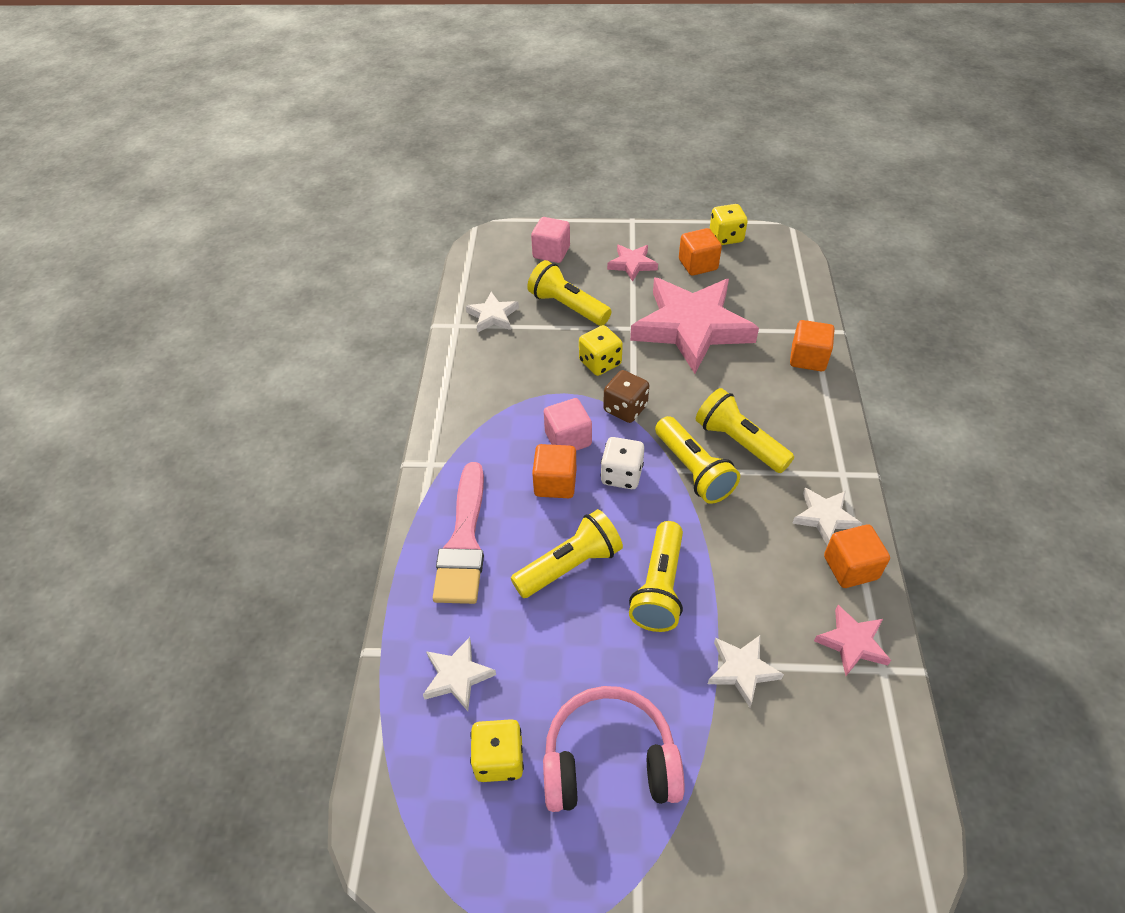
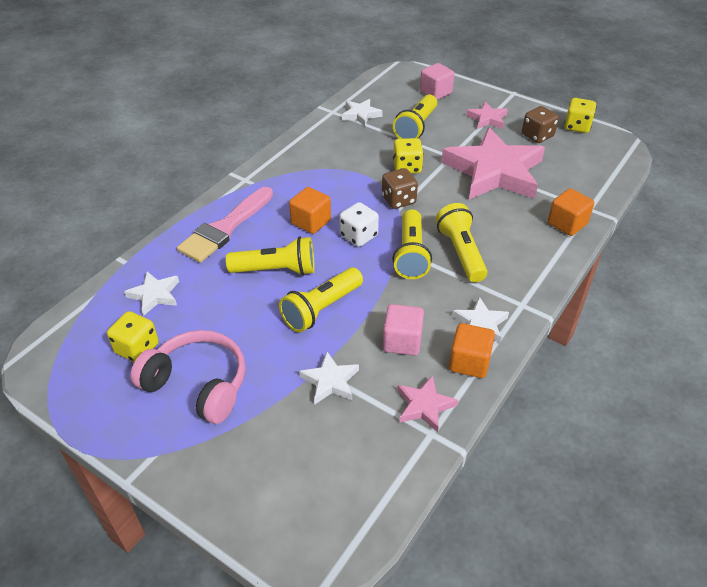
camera: 30 degrees right, 5 degrees down
(567, 307) = (416, 127): yellow flashlight -> yellow flashlight turned 135 degrees counterclockwise
(568, 439) = (343, 201): pink cube -> pink cube (402, 341)
(698, 264) = (537, 136): orange cube -> brown dice

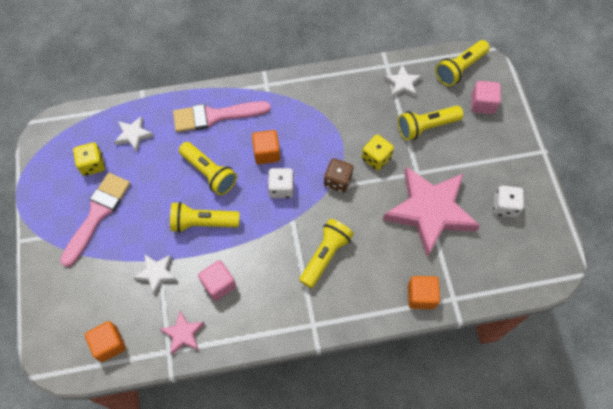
camera: 45 degrees right, 20 degrees up
(198, 384) = (97, 214): pink headphones -> pink brush
(411, 254) = (294, 230): yellow flashlight -> yellow flashlight (460, 69)
(469, 362) = (237, 332): orange cube -> orange cube (109, 344)
(480, 324) = (273, 314): white star -> none
(487, 119) = (488, 160): pink star -> none
(537, 136) = (504, 206): brown dice -> white dice
(577, 126) = (548, 223): yellow dice -> none

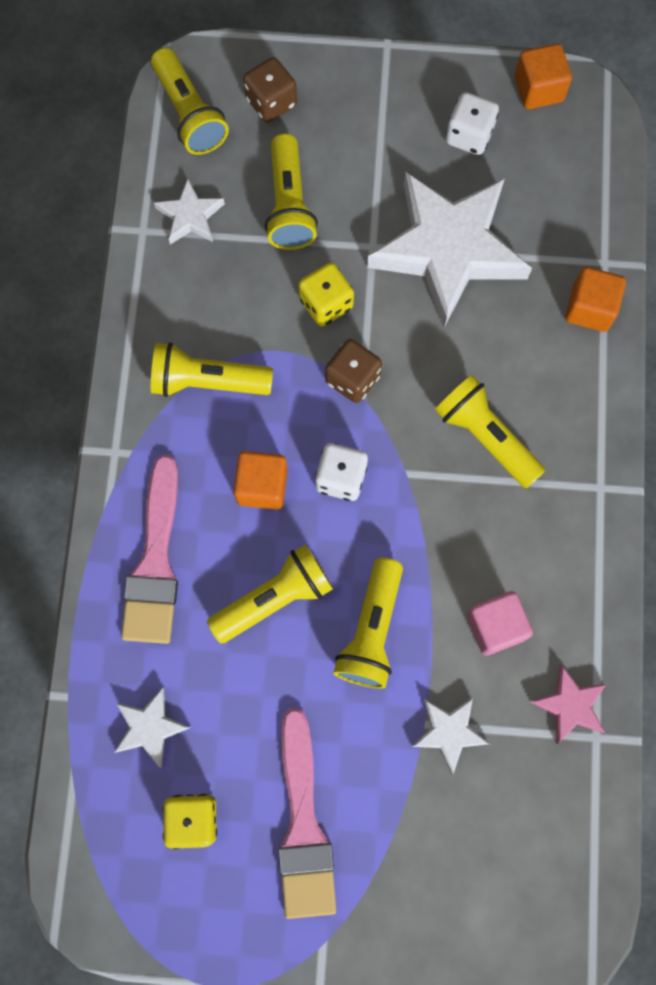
camera: 75 degrees left, 10 degrees up
(97, 214) = (303, 825): pink brush -> pink brush turned 135 degrees counterclockwise
(109, 344) = (561, 839): orange cube -> orange cube (538, 89)
(315, 114) = (208, 381): none -> yellow flashlight
(430, 211) = (448, 249): pink star -> white star
(482, 104) = (271, 102): pink cube -> brown dice

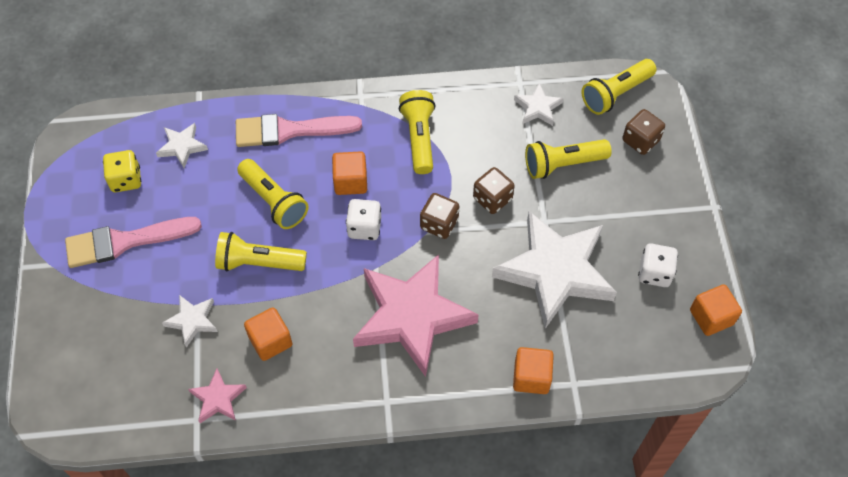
camera: 80 degrees right, 15 degrees down
(326, 304) = (492, 199): yellow dice -> brown dice
(485, 437) = (412, 316): yellow flashlight -> pink star
(495, 626) = (270, 341): pink cube -> orange cube

